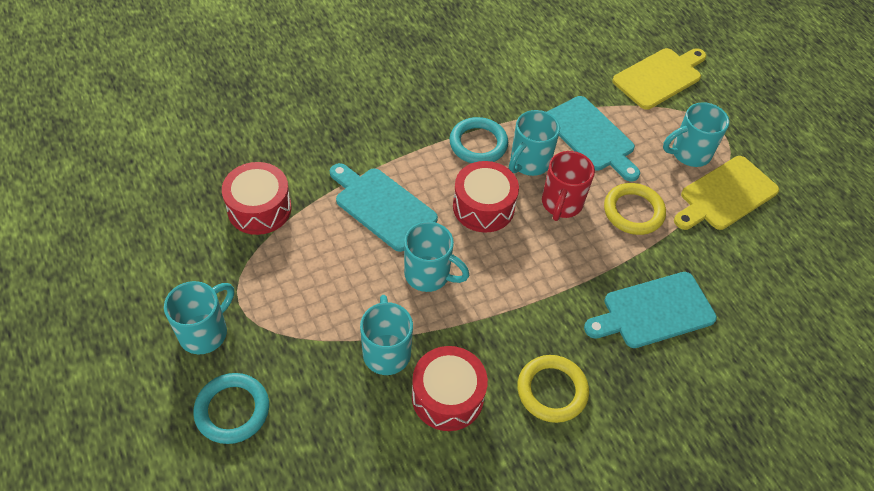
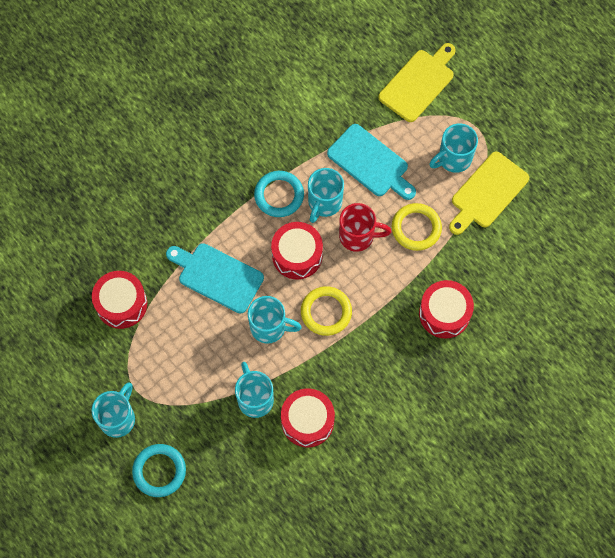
camera: 10 degrees left, 15 degrees up
(552, 390) = (380, 397): yellow ring -> yellow ring (326, 312)
(561, 204) = (358, 236): red mug -> red mug turned 90 degrees counterclockwise
(654, 311) = (444, 313): turquoise cutting board -> red drum

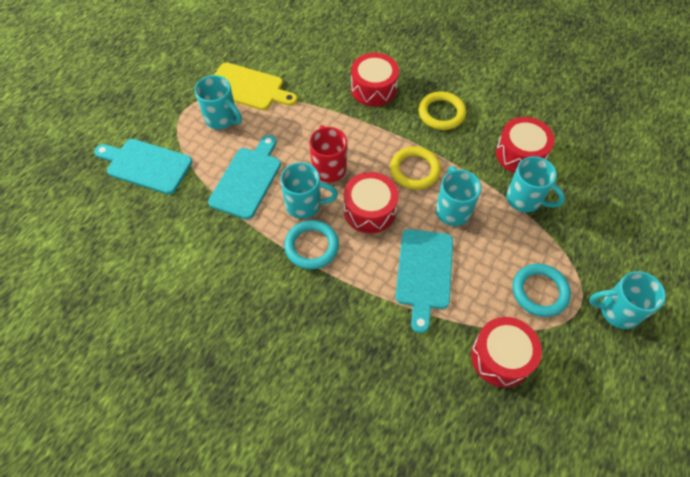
camera: 110 degrees left, 10 degrees down
(159, 471) = (640, 254): turquoise ring -> turquoise ring (539, 292)
(255, 398) = (525, 199): turquoise mug -> turquoise mug turned 105 degrees counterclockwise
(416, 228) = (302, 127): yellow ring -> yellow ring (441, 113)
(418, 83) = (146, 165): yellow cutting board -> turquoise cutting board

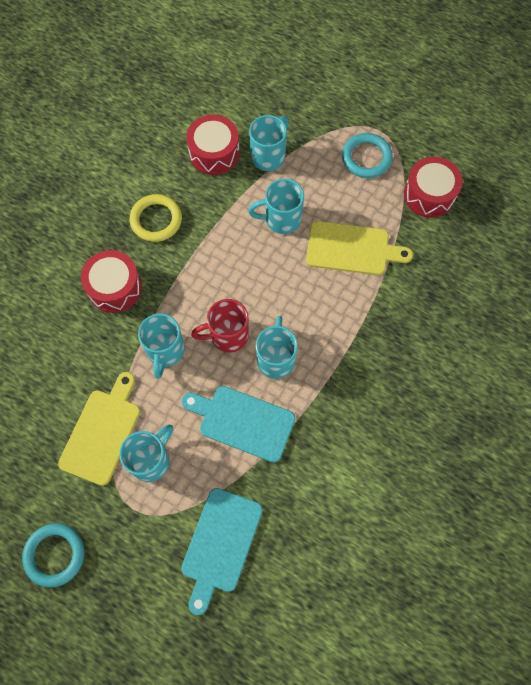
camera: 90 degrees left, 10 degrees up
(311, 246) = (326, 350): turquoise ring -> turquoise ring (54, 555)
(369, 210) = (282, 295): red drum -> none
(414, 170) = (232, 250): yellow ring -> none
(424, 273) = (352, 249): turquoise cutting board -> yellow cutting board
(617, 311) = (381, 104): turquoise mug -> turquoise mug (165, 351)

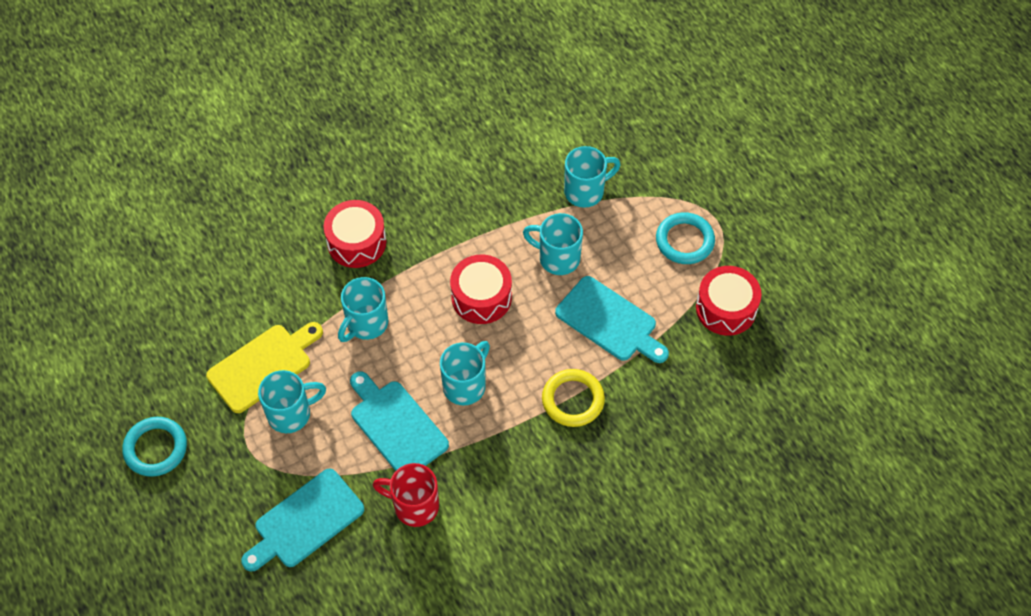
camera: 30 degrees right, 10 degrees down
(156, 220) = (435, 199): yellow ring -> yellow ring (573, 400)
(214, 153) = (533, 162): red drum -> red drum (481, 297)
(227, 335) = (433, 340): red mug -> red mug (414, 506)
(352, 249) = (609, 321): yellow cutting board -> turquoise cutting board

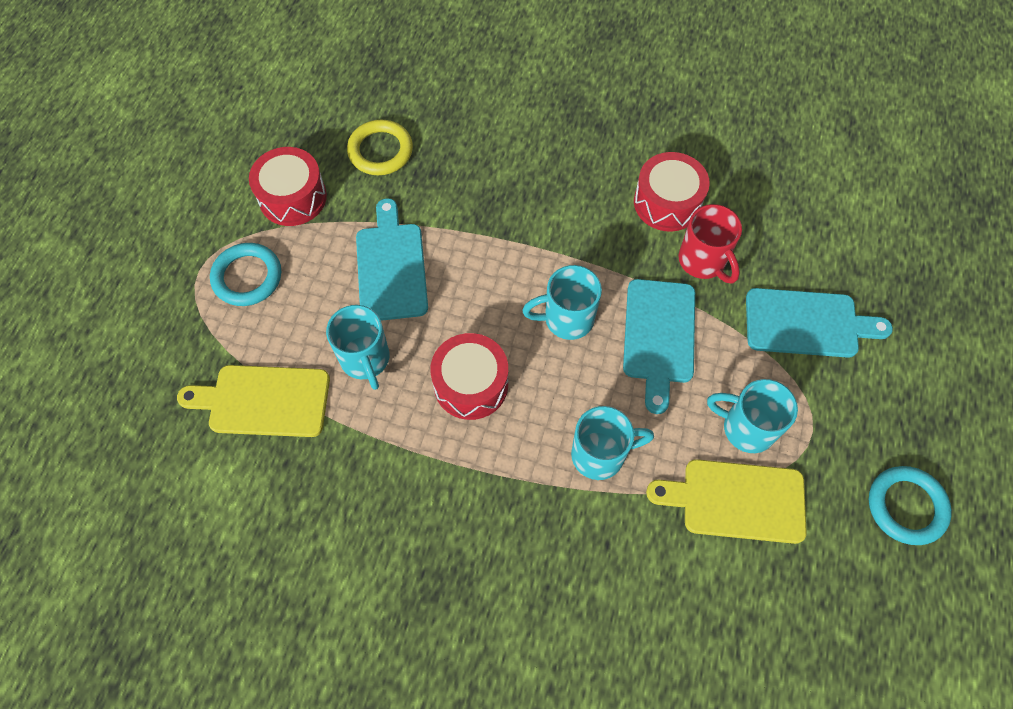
camera: 135 degrees left, 5 degrees up
(356, 242) = (528, 555): red drum -> red drum (667, 202)
(573, 400) = (493, 233): yellow ring -> yellow ring (380, 151)
(585, 191) = (263, 401): turquoise mug -> yellow cutting board

